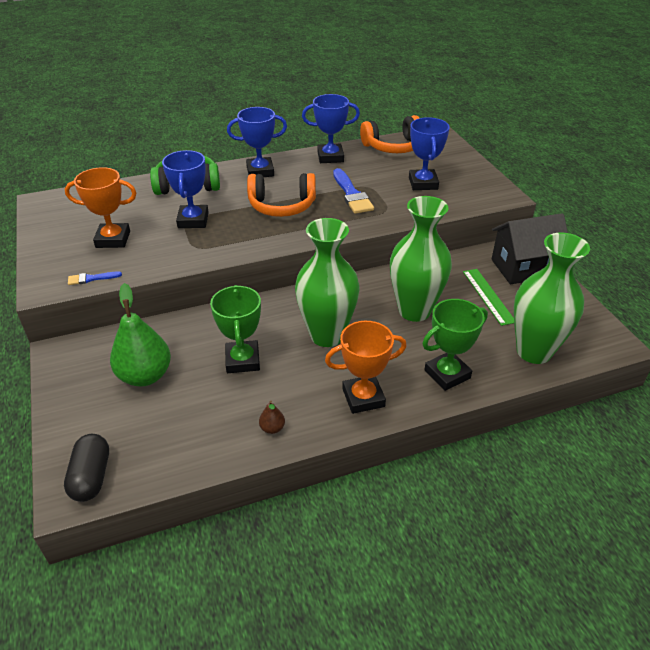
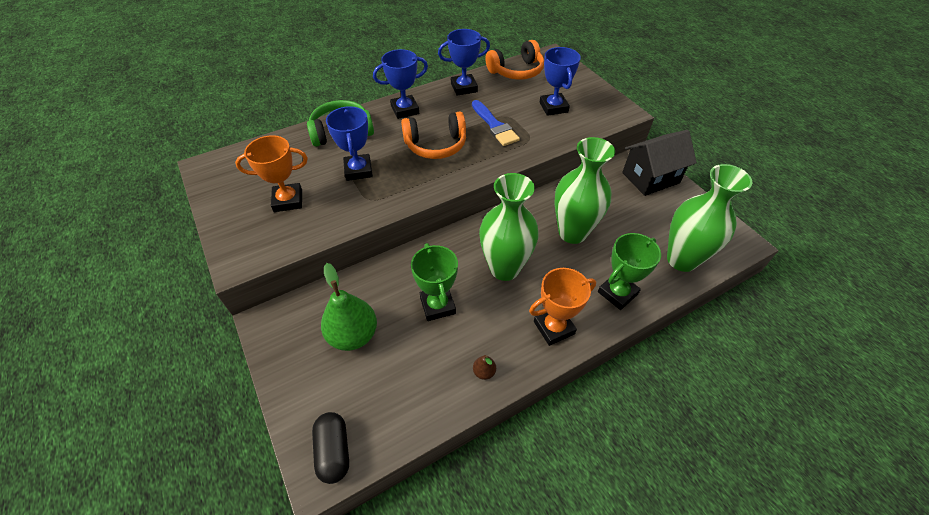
camera: 10 degrees left, 10 degrees up
(91, 278) = (280, 247): blue brush -> none
(488, 296) = (629, 210): green ruler -> none

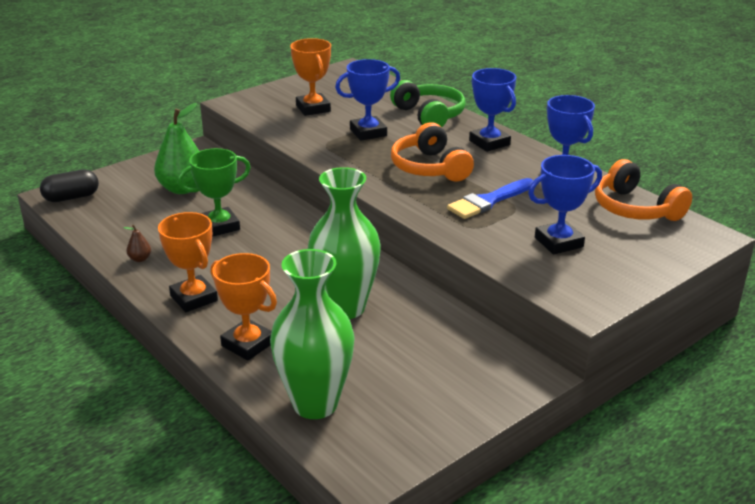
camera: 80 degrees right, 20 degrees down
(504, 268) = (276, 261): green vase -> none
(617, 293) = (248, 344): green trophy -> orange trophy
(650, 178) = (488, 381): black house -> none

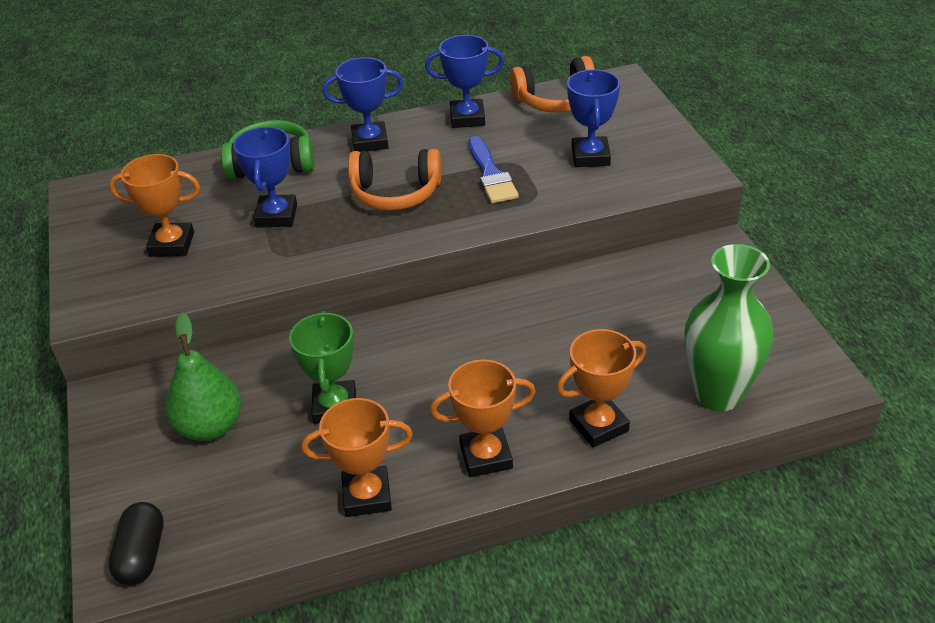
camera: 65 degrees left, 10 degrees up
(140, 259) = (367, 496): brown pear -> orange trophy
(345, 308) = (565, 338): green vase -> none

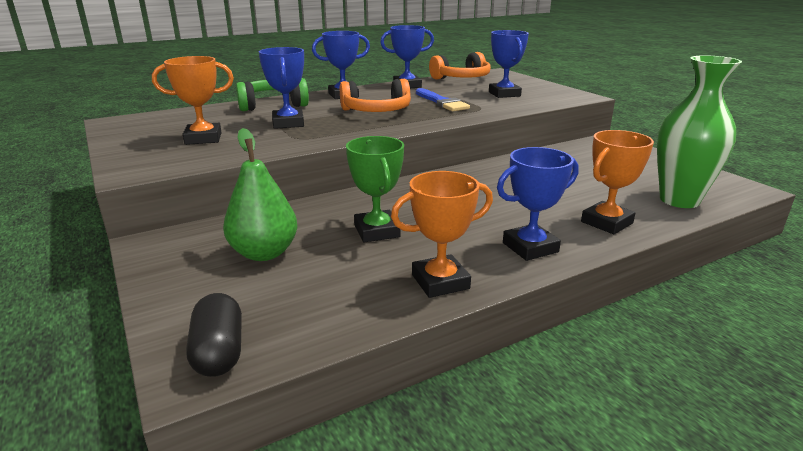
camera: 15 degrees left, 15 degrees down
(486, 456) = (530, 247): orange trophy -> blue trophy

